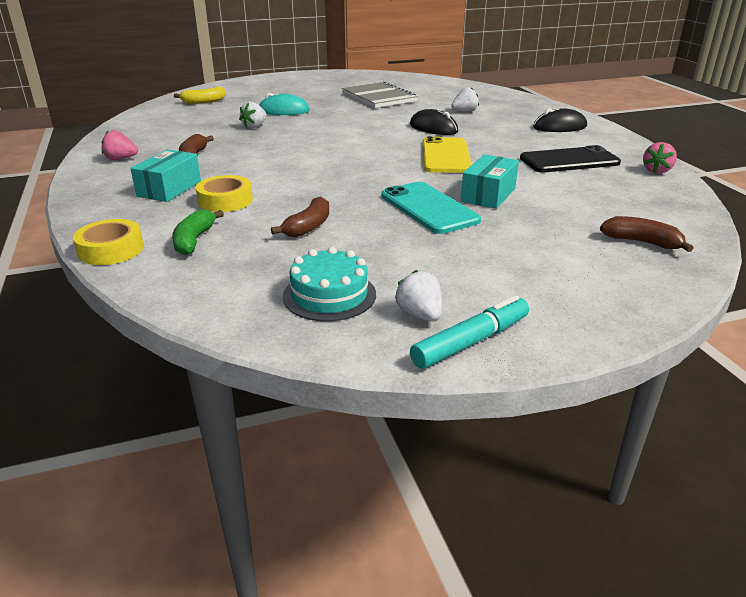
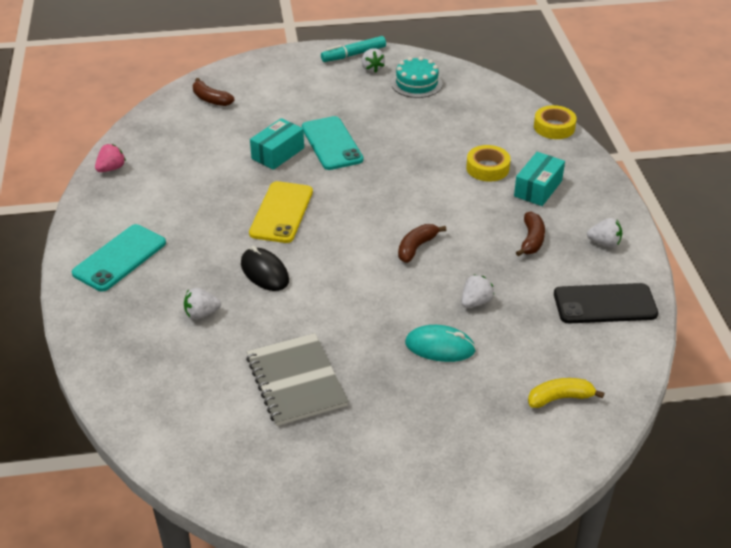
camera: 170 degrees left, 10 degrees up
(120, 159) = (604, 243): pink strawberry -> white strawberry
(194, 240) = (501, 129): green banana -> none
(308, 226) = (424, 134): brown banana -> brown banana (416, 247)
(559, 127) = (119, 258): black mouse -> turquoise phone
(569, 161) = (172, 191): black phone -> black phone (605, 304)

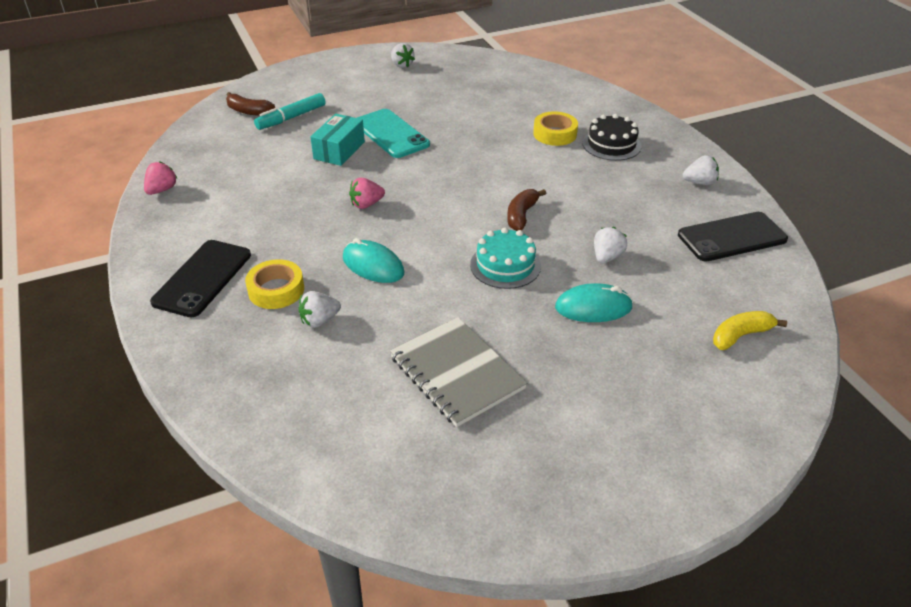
camera: 15 degrees left, 0 degrees up
(119, 258) = (202, 278): turquoise phone -> black phone
(264, 272) = (373, 265): black mouse -> turquoise mouse
(281, 212) = (366, 204): yellow phone -> pink strawberry
(353, 54) = (378, 55): turquoise marker -> turquoise marker (291, 118)
(416, 83) = (451, 72): turquoise cake -> turquoise cake (505, 265)
(531, 240) = (630, 190): brown banana -> none
(538, 188) = (611, 144): turquoise box -> black cake
(554, 127) = (598, 91): yellow tape -> yellow tape (276, 290)

